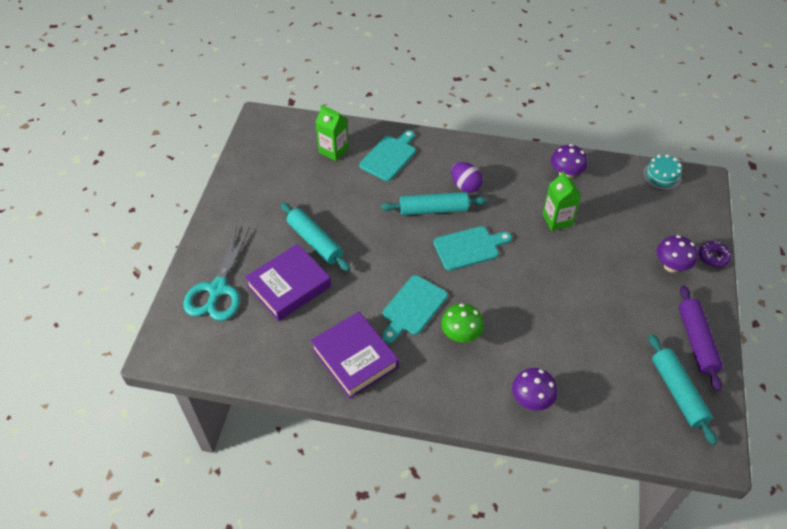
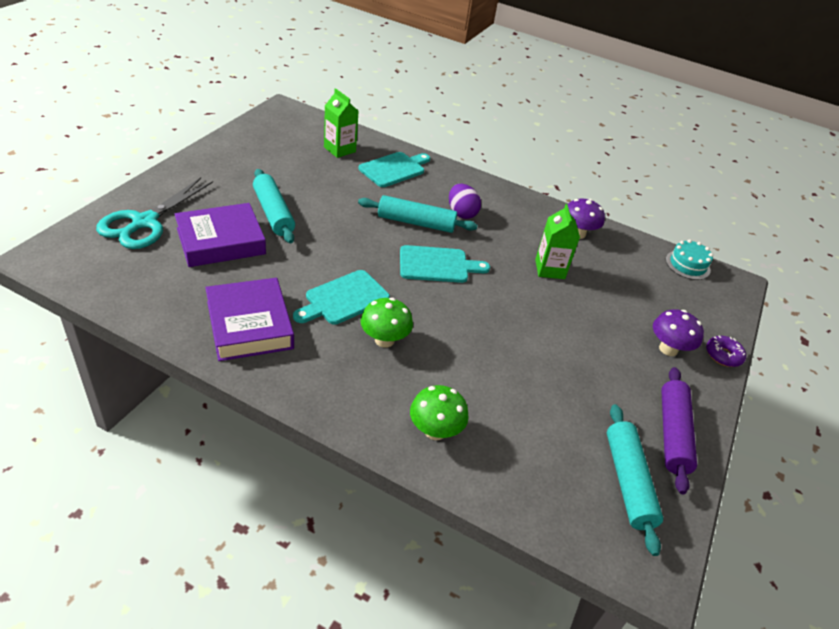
camera: 10 degrees right, 10 degrees down
(531, 400) = (435, 431): purple mushroom -> green mushroom

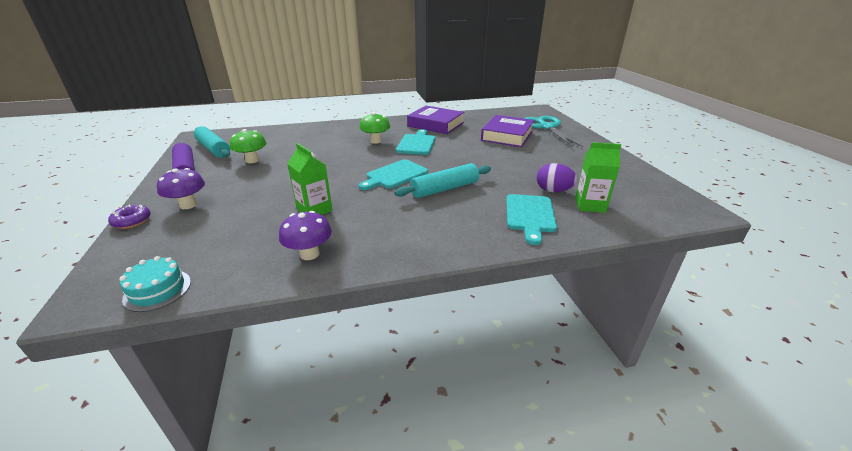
camera: 145 degrees right, 10 degrees down
(273, 213) = (518, 153): turquoise rolling pin -> none
(435, 431) = (318, 131): green mushroom -> green mushroom (252, 160)
(461, 213) = (427, 212): purple egg -> purple egg (553, 191)

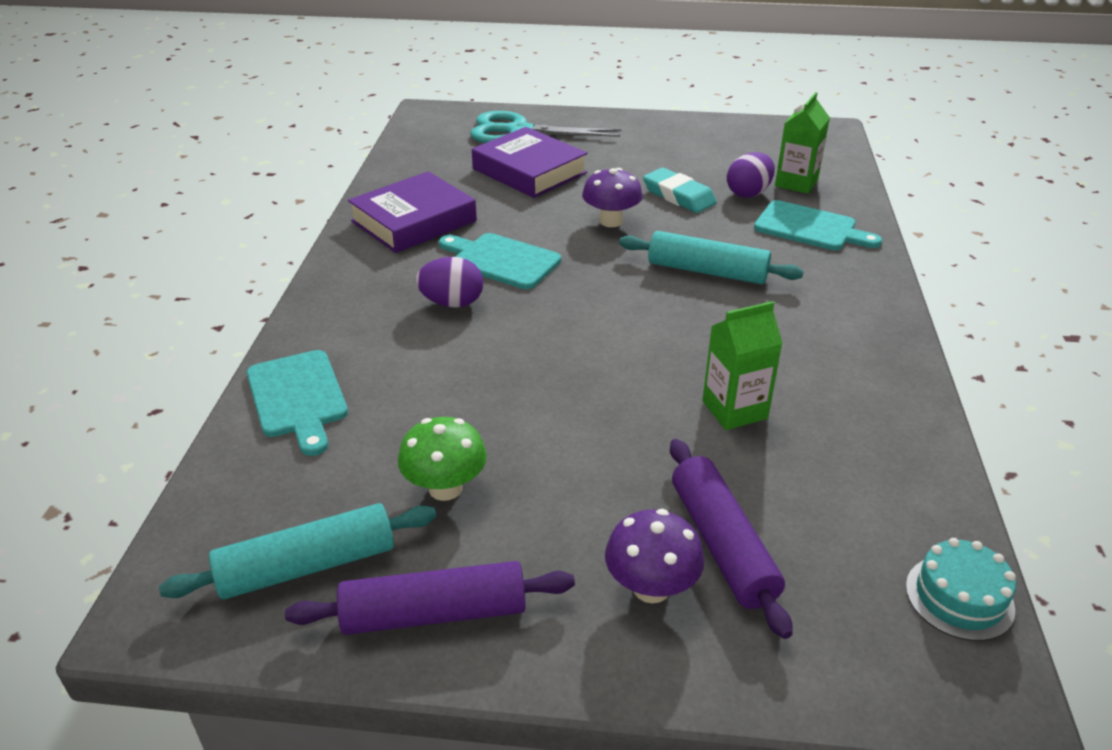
camera: 70 degrees left, 5 degrees up
(132, 221) = (700, 681): purple donut -> none
(212, 217) = (722, 544): none -> purple rolling pin
(309, 254) = (875, 425): purple mushroom -> purple mushroom (611, 221)
(375, 141) = (452, 303): green mushroom -> purple egg
(394, 175) = (633, 307): turquoise cutting board -> turquoise cutting board (297, 398)
(445, 189) = (707, 271): turquoise rolling pin -> turquoise rolling pin turned 60 degrees counterclockwise
(524, 171) = (678, 196): none -> turquoise eraser

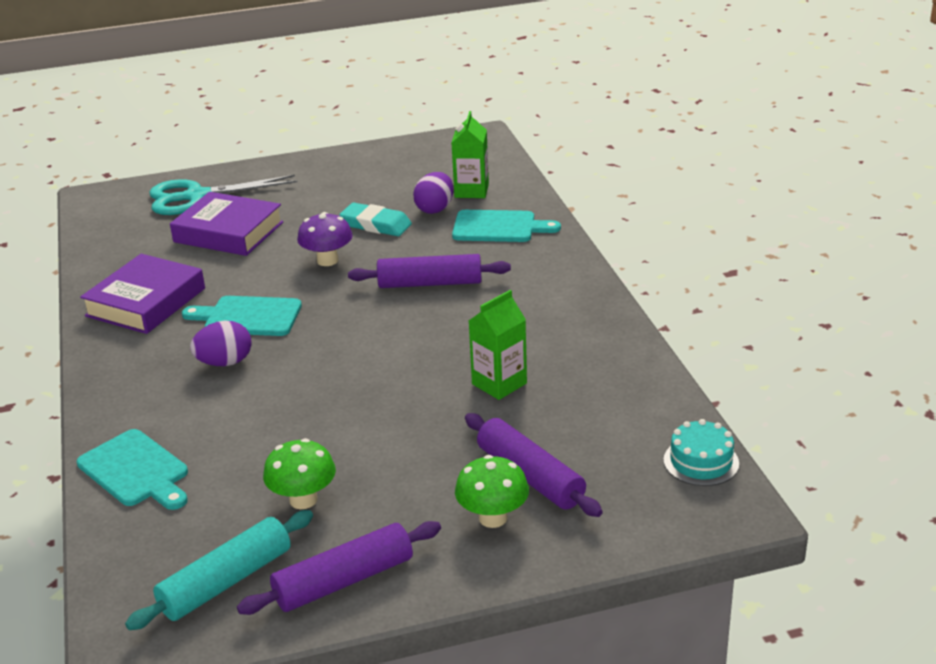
camera: 20 degrees left, 5 degrees down
(651, 588) = (493, 518): purple mushroom -> green mushroom
(707, 271) = (430, 283): turquoise rolling pin -> purple rolling pin

